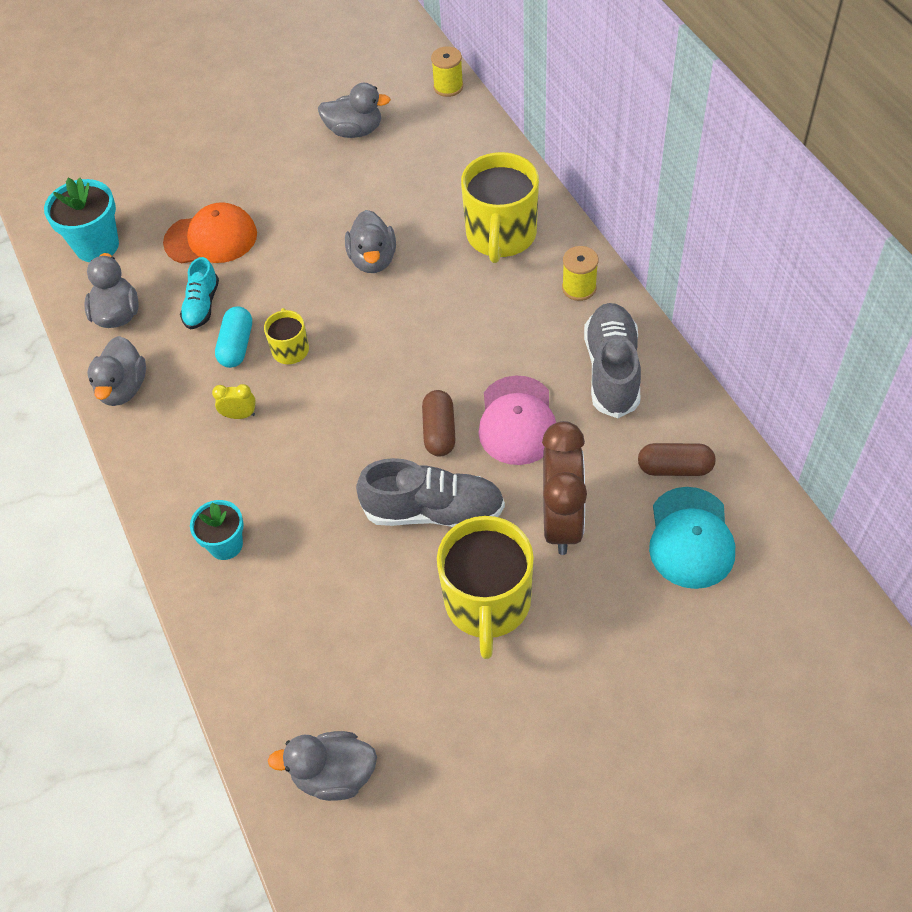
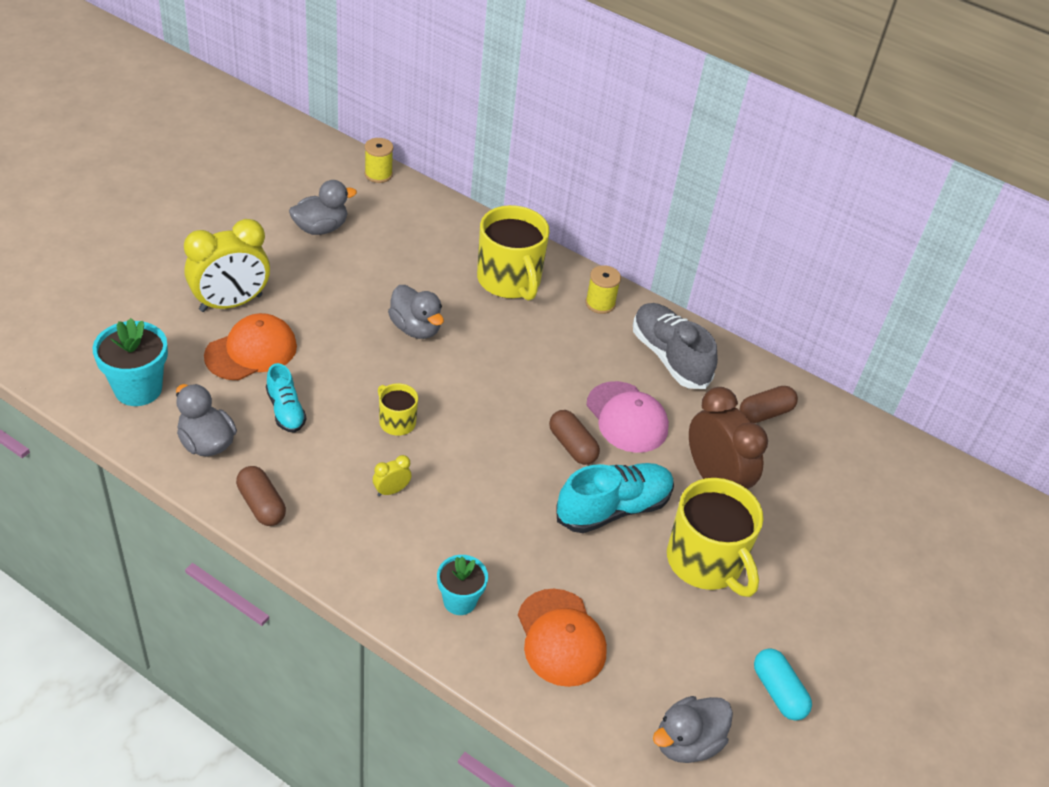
camera: 40 degrees left, 10 degrees down
(123, 388) = (261, 505): grey duck -> brown capsule
(225, 186) = (231, 303): none -> yellow clock
(236, 346) = (344, 434): turquoise capsule -> turquoise capsule (778, 692)
(290, 619) = (561, 638): none -> orange cap
(433, 511) = (613, 509): grey shoe -> turquoise shoe
(690, 538) = (812, 459): turquoise cap -> none

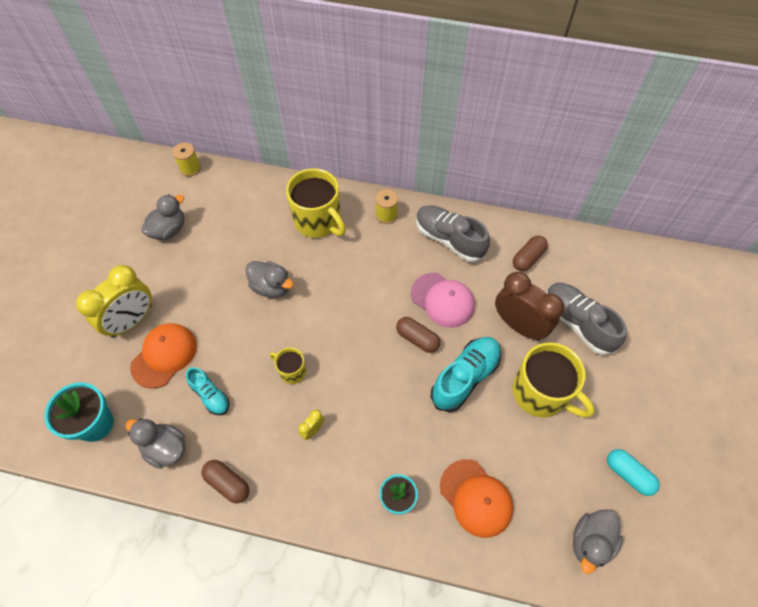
camera: 15 degrees left, 15 degrees up
(796, 506) = (577, 323): none -> grey shoe

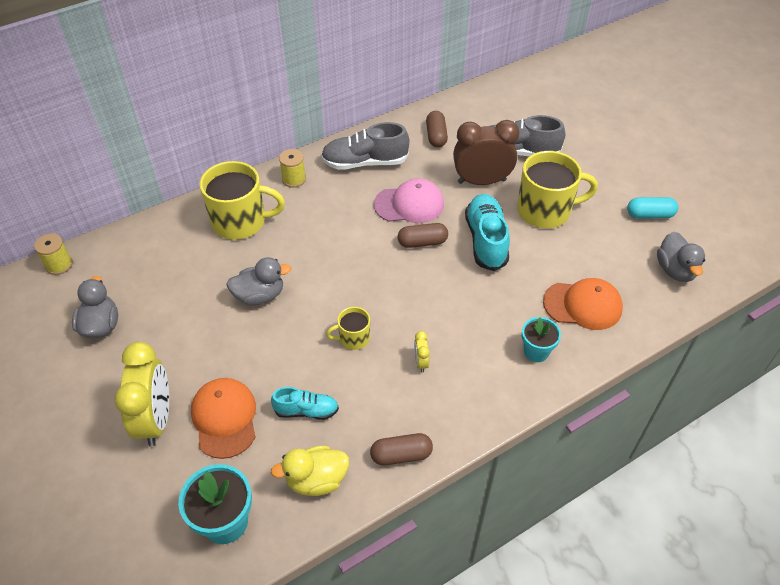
camera: 45 degrees left, 10 degrees down
(165, 448) = (316, 480): grey duck -> yellow duck

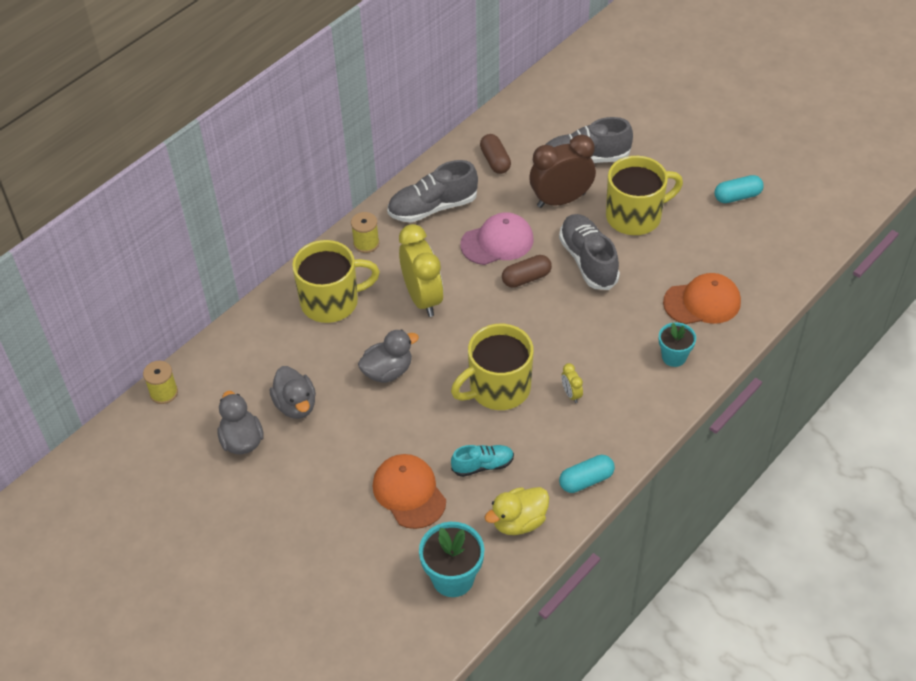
camera: 15 degrees left, 0 degrees up
(156, 419) = (344, 511): yellow clock -> yellow clock (422, 298)
(353, 338) = (498, 388): yellow mug -> yellow mug, size x1.99
(401, 455) = (586, 480): brown capsule -> turquoise capsule
(486, 240) = (588, 261): turquoise shoe -> grey shoe
(675, 270) = (777, 247): grey duck -> grey duck (296, 405)

